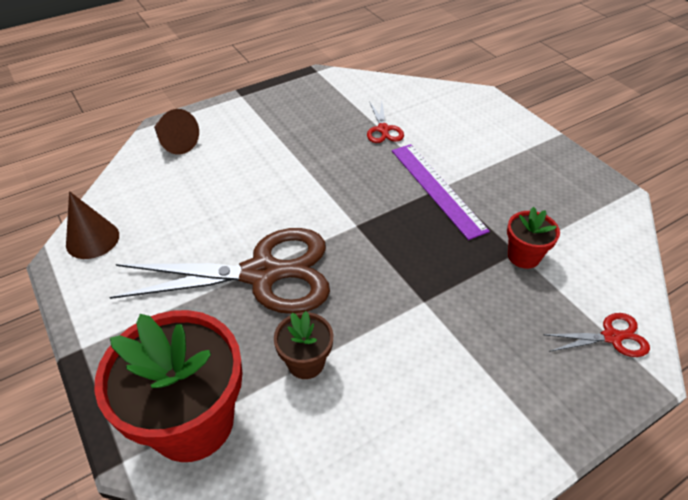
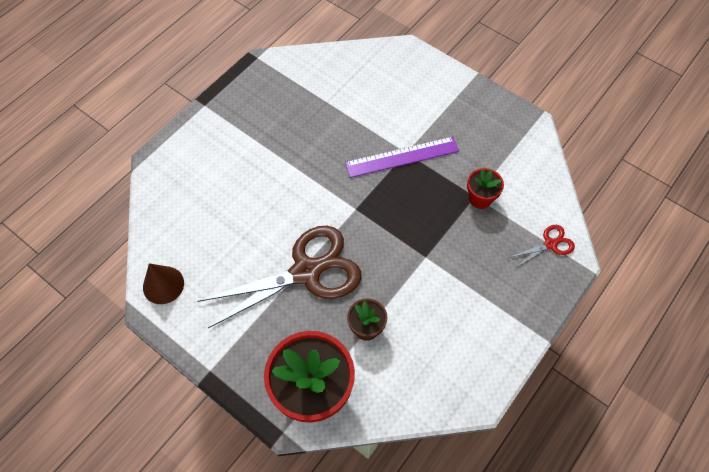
camera: 20 degrees left, 15 degrees up
(175, 142) = (175, 173): brown cone -> none
(383, 129) = (340, 109): red scissors -> none
(437, 188) = (402, 157): purple ruler -> purple ruler turned 60 degrees counterclockwise

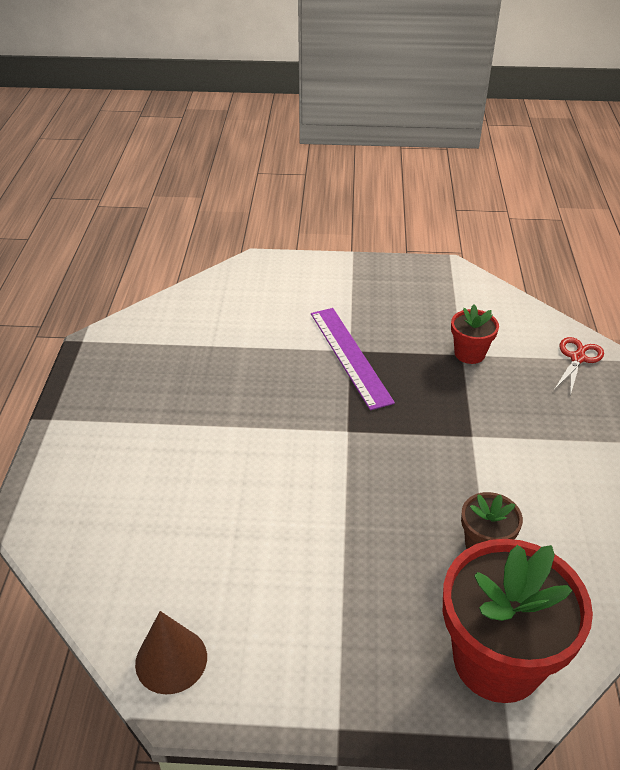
camera: 35 degrees left, 20 degrees down
(306, 272) = (354, 528): brown scissors -> none
(402, 157) = (350, 356): purple ruler -> purple ruler turned 60 degrees counterclockwise

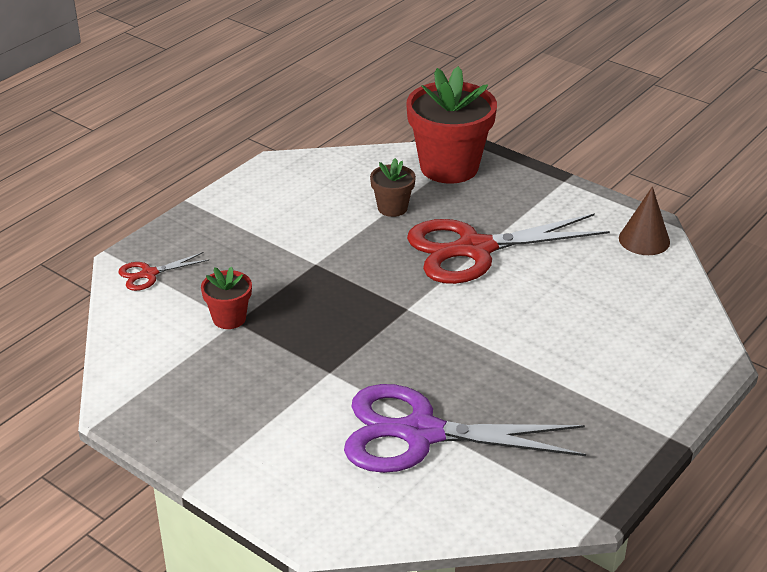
camera: 145 degrees left, 5 degrees down
(243, 338) = (421, 433): none -> purple scissors
(348, 533) = (475, 249): none -> red scissors
(350, 356) = (336, 366): purple ruler -> none

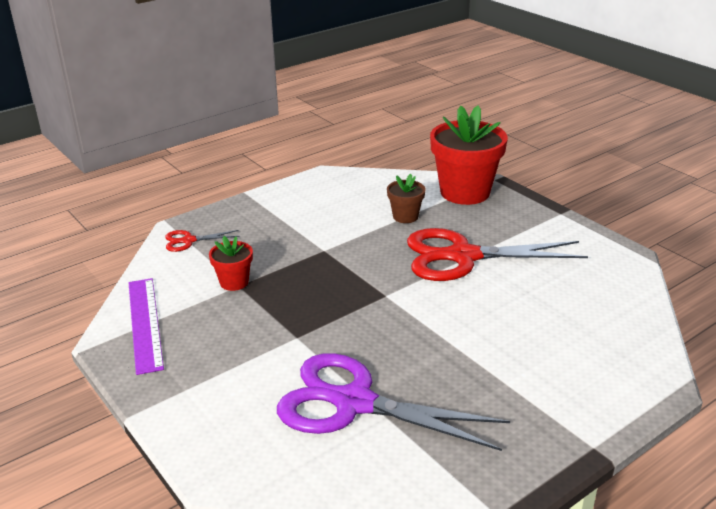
camera: 15 degrees right, 5 degrees down
(150, 383) = (145, 323): none -> purple ruler
(644, 240) = (619, 268): brown cone -> none

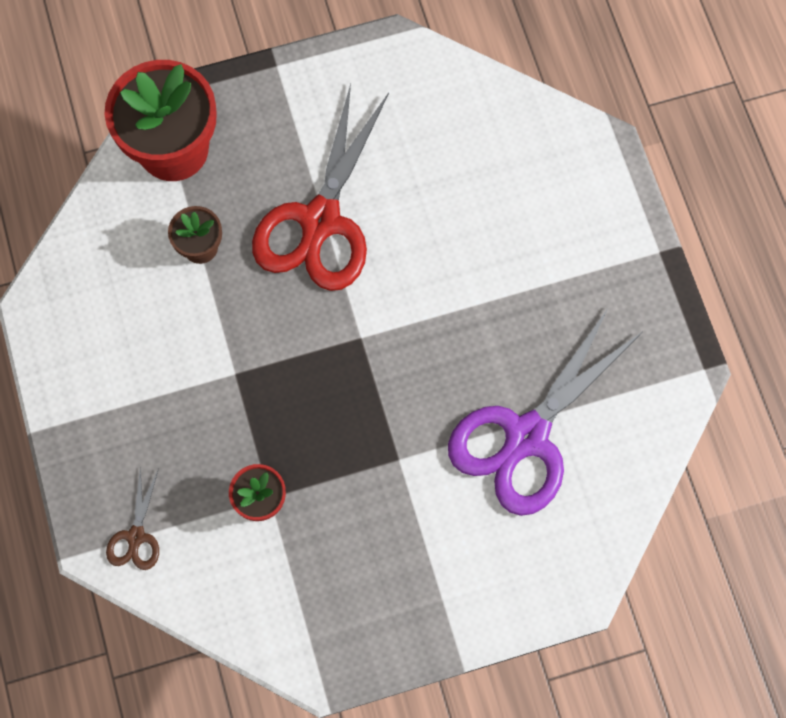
camera: 70 degrees left, 40 degrees up
(145, 323) = (304, 623): purple ruler -> none
(188, 241) = (136, 536): red scissors -> brown scissors

